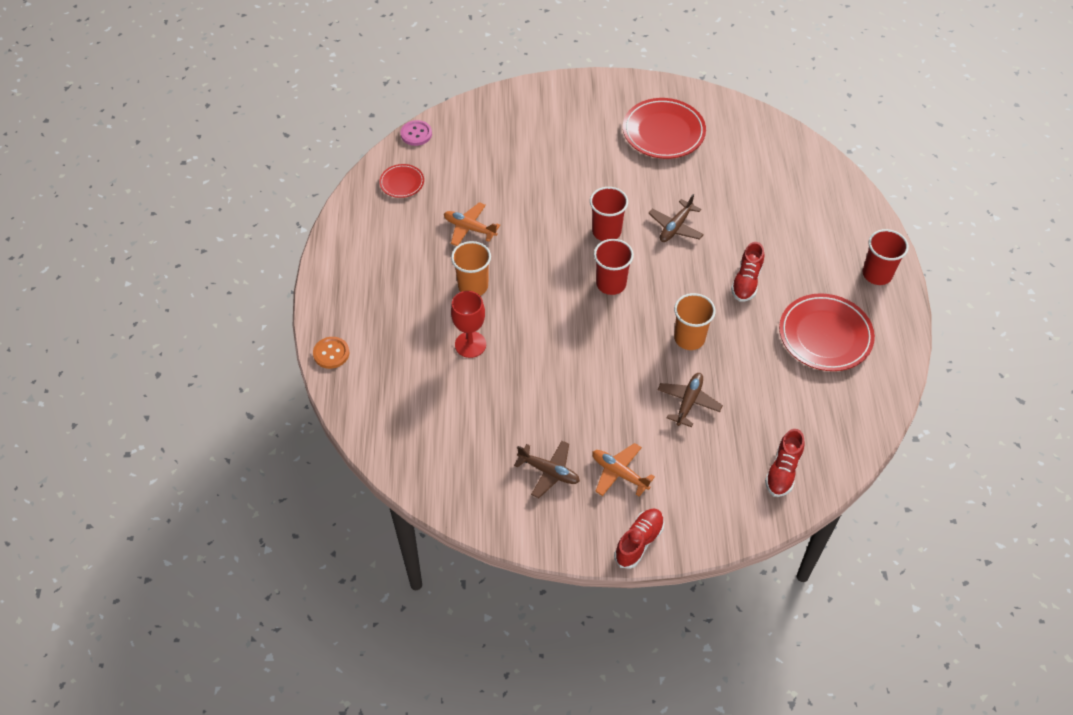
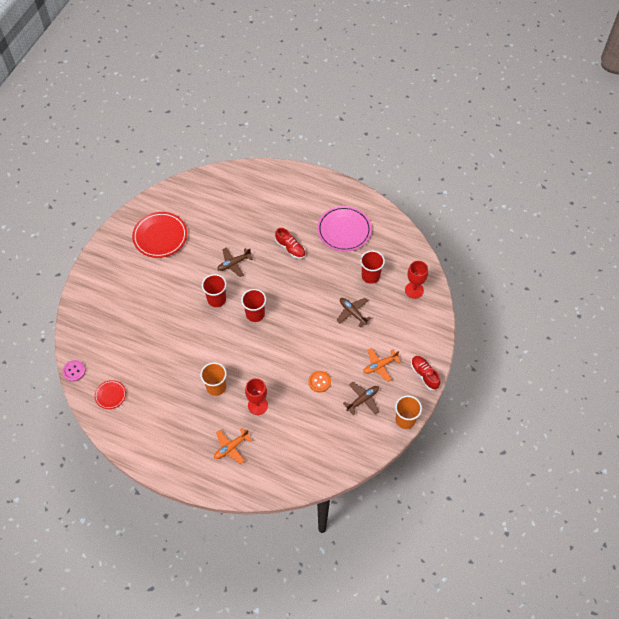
camera: 65 degrees left, 5 degrees up
(331, 353) = (222, 486): orange button -> orange button (319, 382)
(469, 228) = (171, 371): orange plane -> orange plane (231, 447)
(675, 227) = (234, 264): brown plane -> brown plane turned 90 degrees clockwise
(689, 338) = (312, 293): orange cup -> orange cup (405, 420)
(783, 471) = (414, 290): red shoe -> red goblet
(825, 335) = (344, 230): red plate -> pink plate
(877, 274) = (319, 188): red cup -> red cup (370, 276)

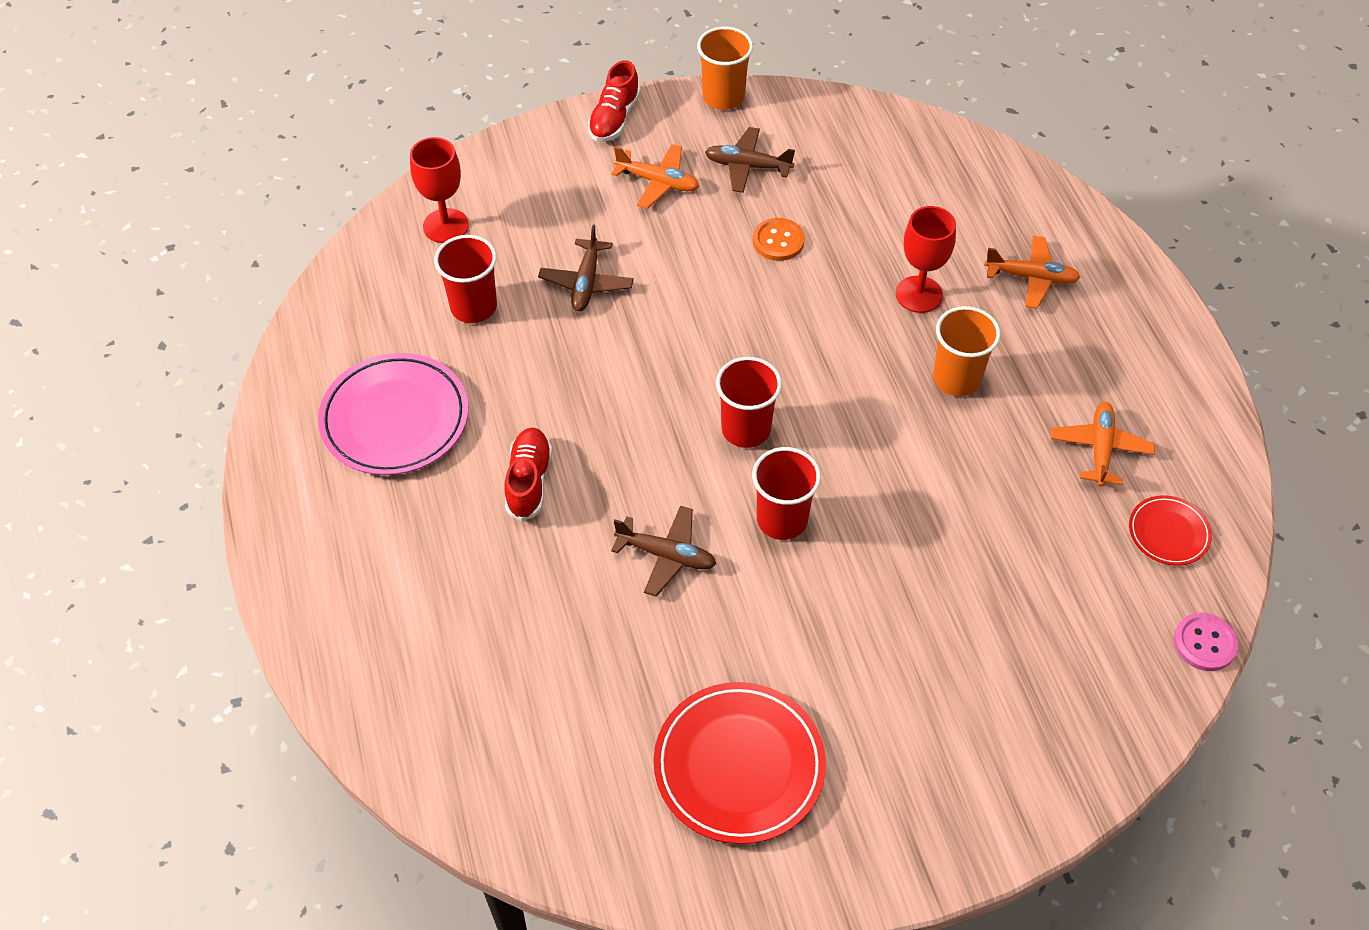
camera: 130 degrees left, 5 degrees down
(153, 404) = (1100, 449): none -> orange plane

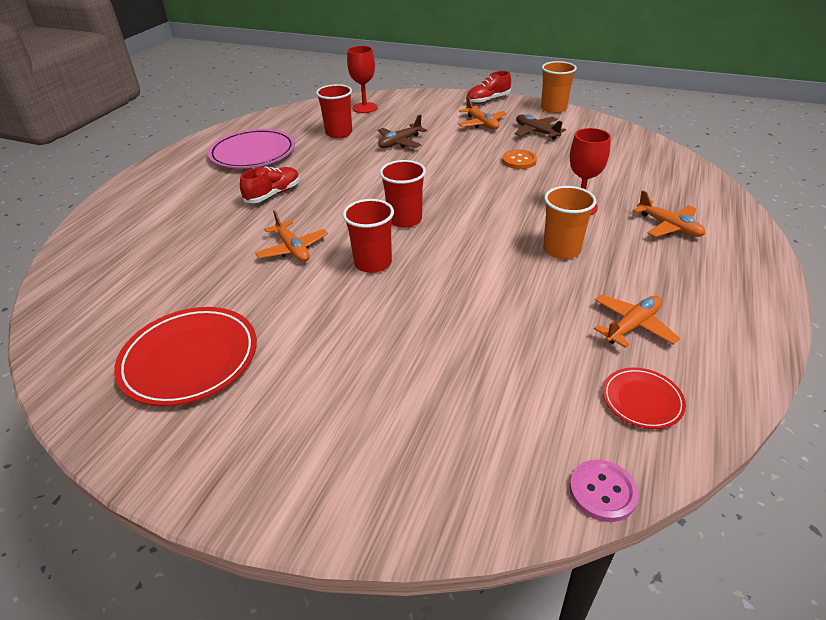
camera: 40 degrees right, 15 degrees down
(666, 555) = (293, 249): brown plane -> orange plane

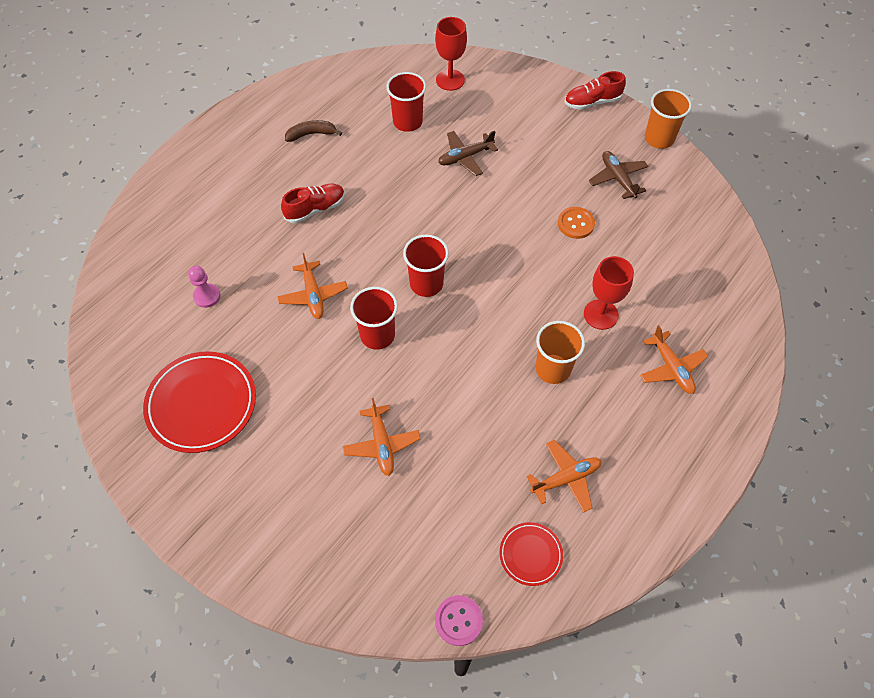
camera: 15 degrees right, 20 degrees up
(175, 272) = (207, 296): none -> pink pawn
(253, 153) = (311, 134): pink plate -> brown banana
(481, 124) = (565, 146): orange plane -> orange plane (382, 444)

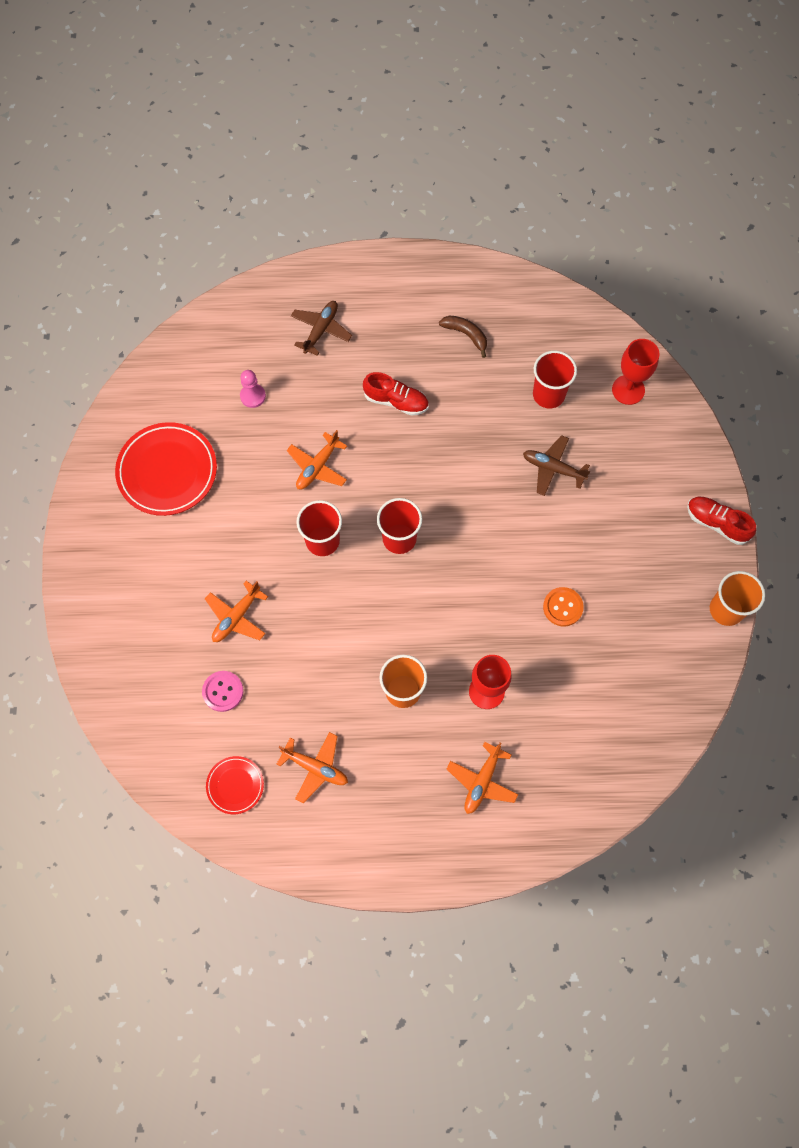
camera: 50 degrees right, 10 degrees up
(458, 620) = (149, 772): pink button -> pink button (223, 691)
(617, 178) = (645, 606): brown plane -> brown plane (321, 330)

